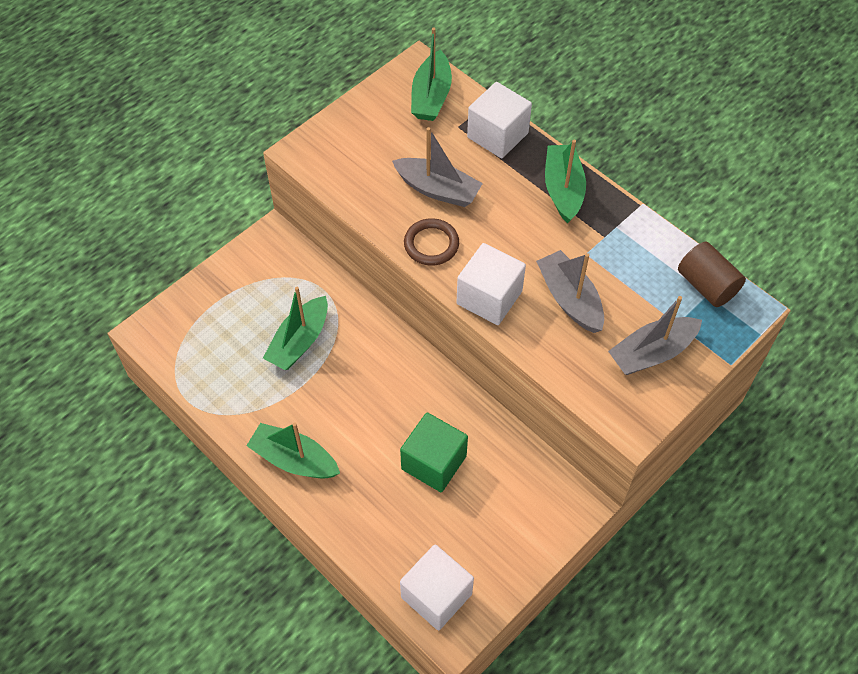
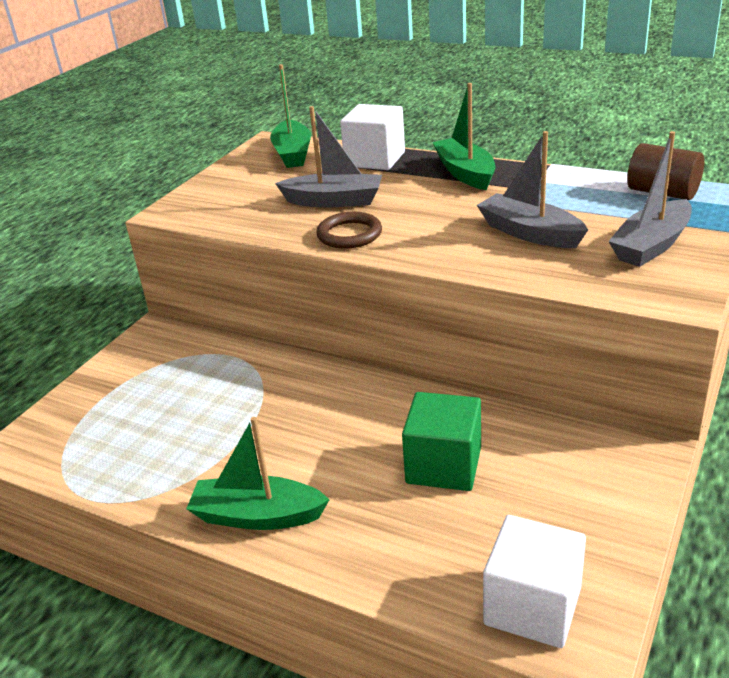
camera: 15 degrees left, 25 degrees down
(299, 341) = (219, 404): green boat -> none
(489, 297) = (440, 253): white cube -> none

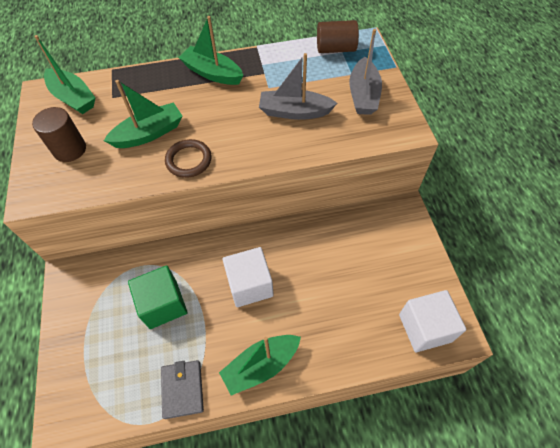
camera: 40 degrees left, 25 degrees up
(150, 487) = (182, 389): none -> grey wallet
(243, 190) = (70, 149): none -> brown cylinder
(334, 201) = (149, 133): grey boat -> green boat
(375, 159) = (140, 82): white cube -> white cube (250, 285)
(443, 465) = (325, 273): green cube -> green cube (163, 304)

